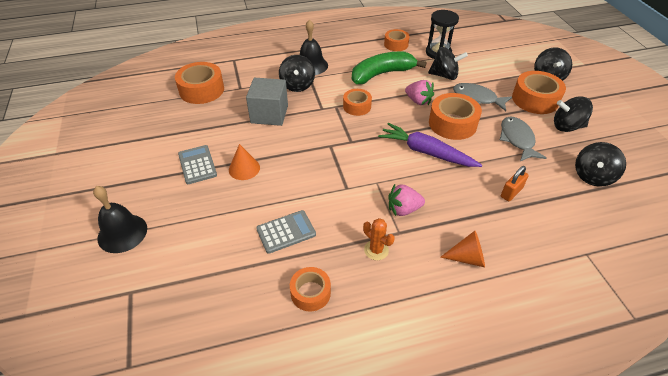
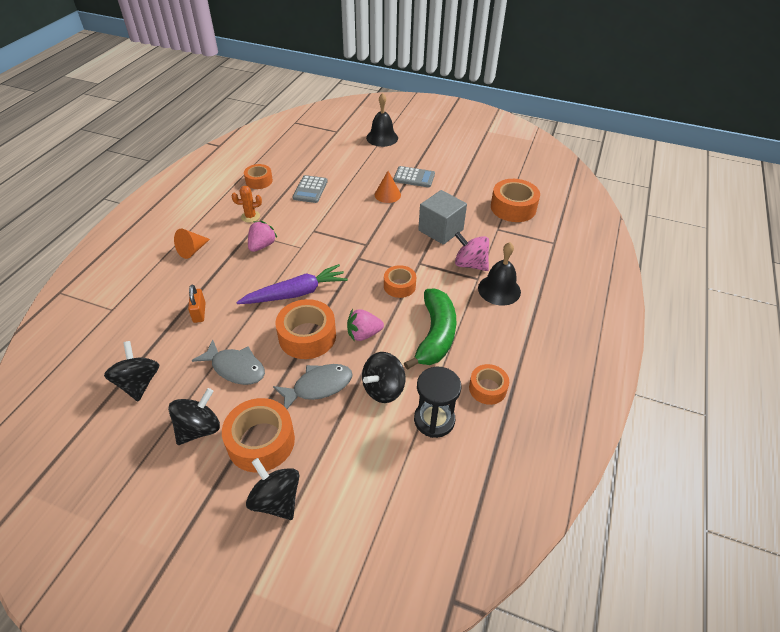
camera: 125 degrees right, 0 degrees up
(297, 85) = (470, 264): black spinning top -> pink spinning top

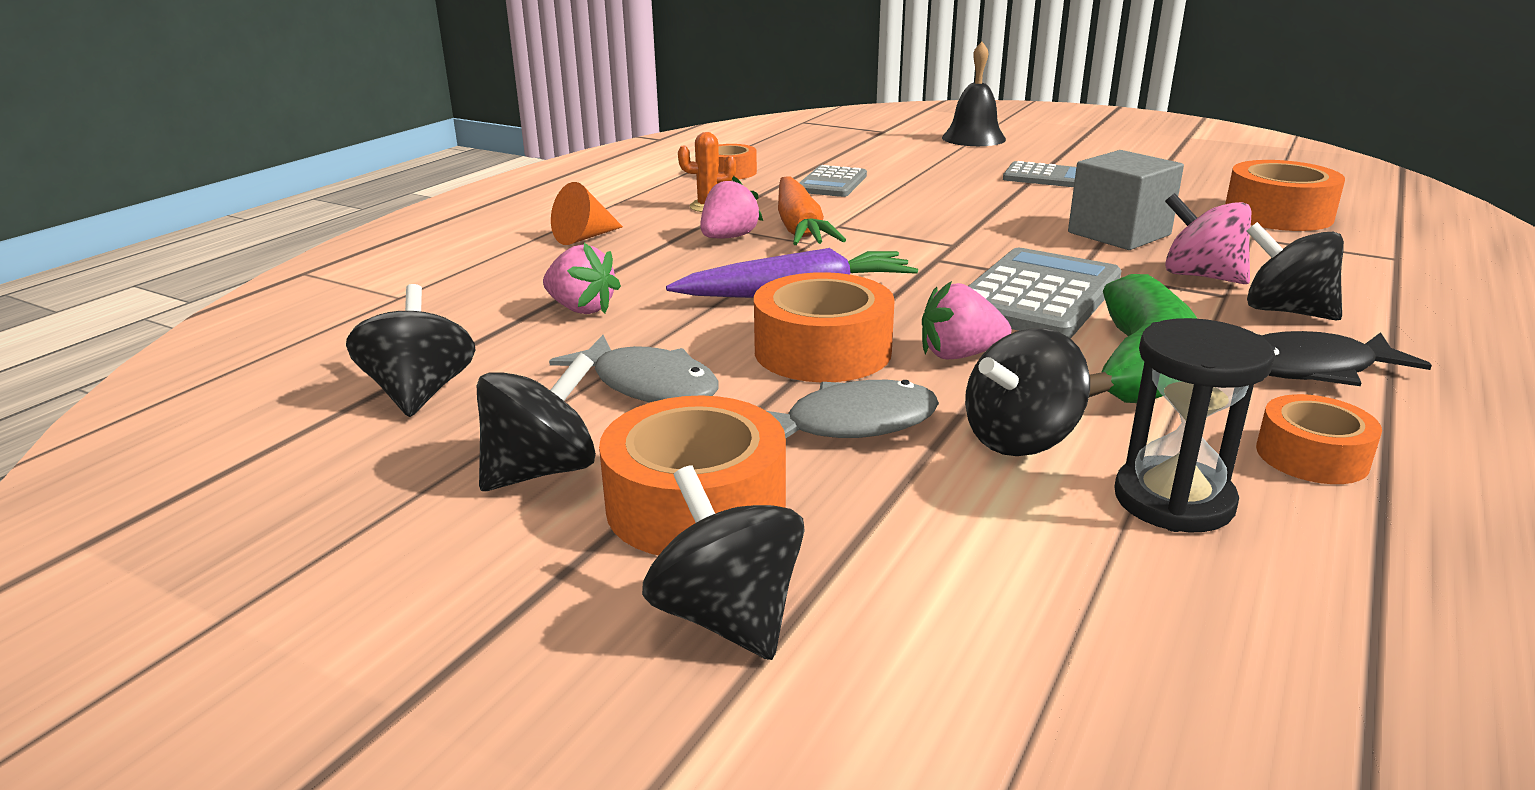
camera: 10 degrees right, 20 degrees down
(199, 313) = (581, 309): orange padlock -> pink strawberry
(295, 234) = (799, 227): none -> orange carrot
(387, 194) = (993, 193): orange cone -> none
(399, 286) = (1037, 296): orange tape -> grey calculator
(499, 290) = (1285, 311): black bell -> black spinning top
(500, 331) = (1312, 369): none -> black fish

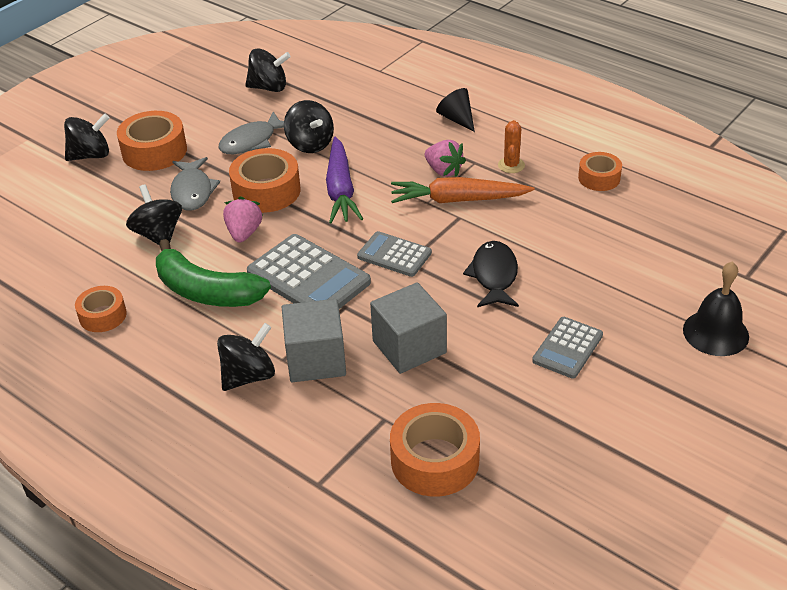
camera: 100 degrees right, 15 degrees up
(541, 471) = (193, 119): black spinning top -> black spinning top (310, 144)
(581, 309) = (345, 122): pink strawberry -> none
(584, 237) = (457, 119): orange cone -> black cone
(831, 183) = (562, 225): grey calculator -> grey calculator (394, 255)
(1173, 500) = (95, 264): black hourglass -> none
(1201, 276) = (316, 360): pink spinning top -> grey cube
(1312, 369) = (175, 353): black fish -> black fish (494, 276)

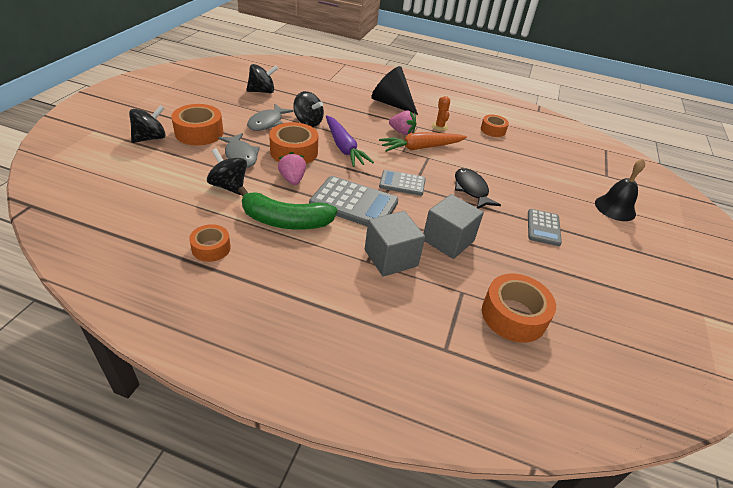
camera: 25 degrees left, 0 degrees up
(248, 376) = (349, 277): black spinning top -> none
(457, 119) = (392, 103): black cone -> black cone, size x1.75

